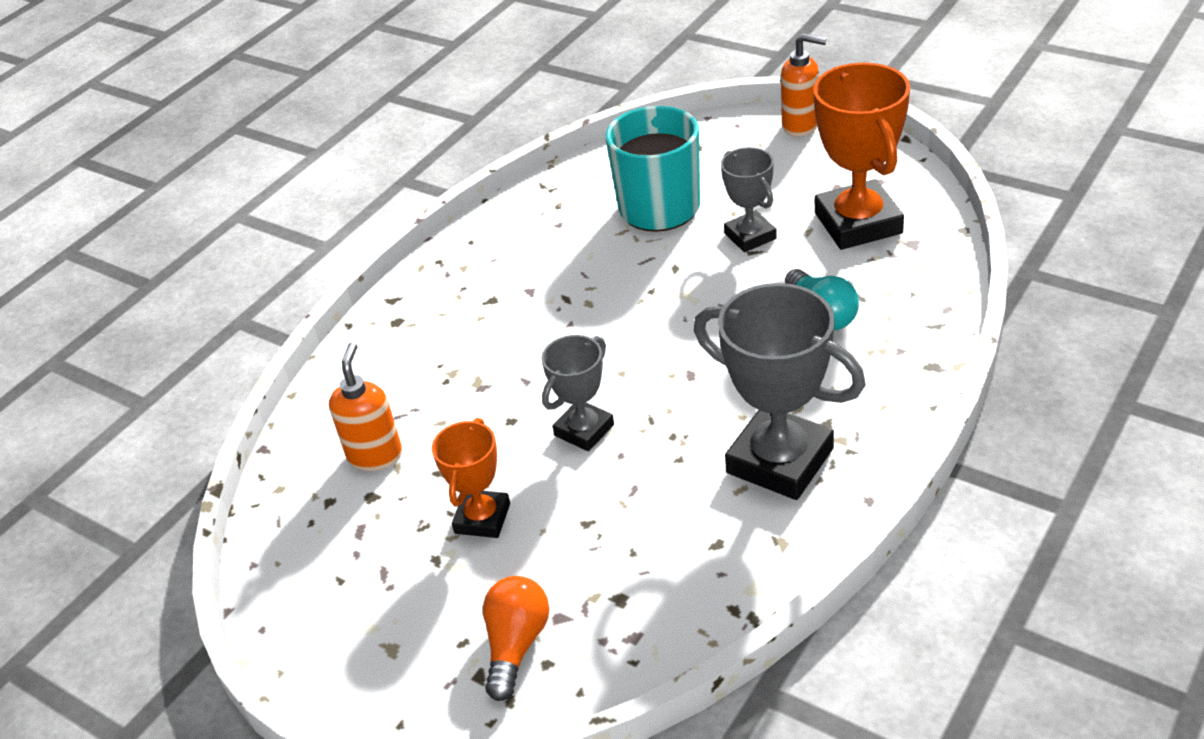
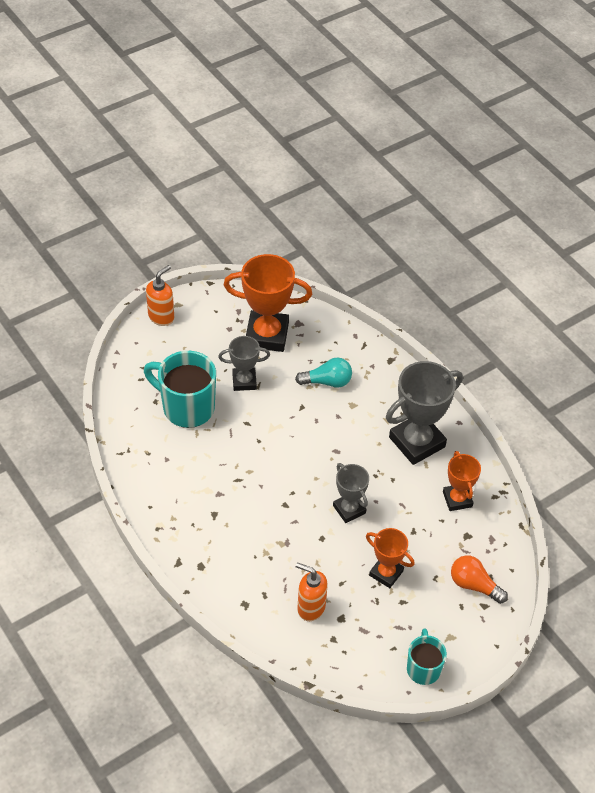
camera: 75 degrees left, 10 degrees up
(314, 632) = (423, 668): none -> turquoise mug
(691, 557) = (457, 499): none -> orange trophy

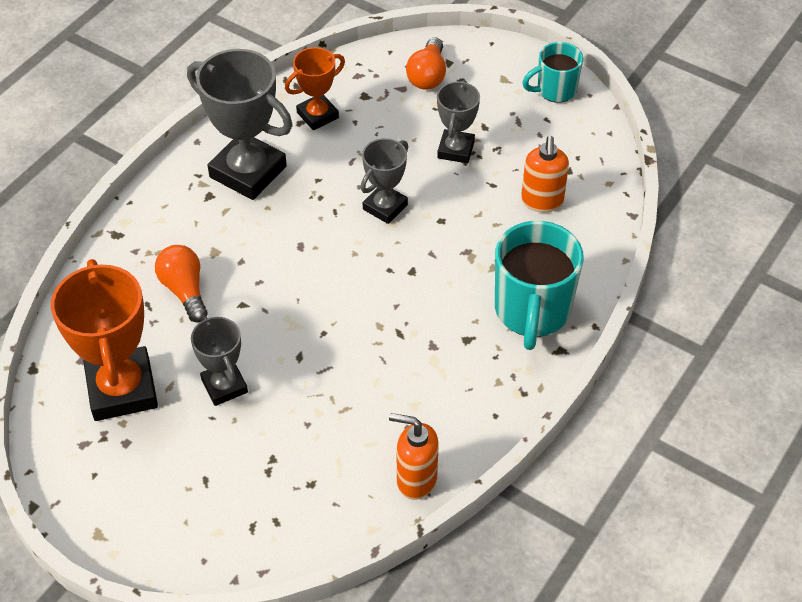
camera: 110 degrees left, 0 degrees up
(161, 317) = (134, 546): orange soap dispenser -> orange soap dispenser (416, 480)
(186, 407) = (304, 439): turquoise mug -> turquoise mug (532, 311)
(327, 382) = (185, 290): turquoise light bulb -> orange light bulb
(386, 573) = (455, 150): orange trophy -> grey trophy

